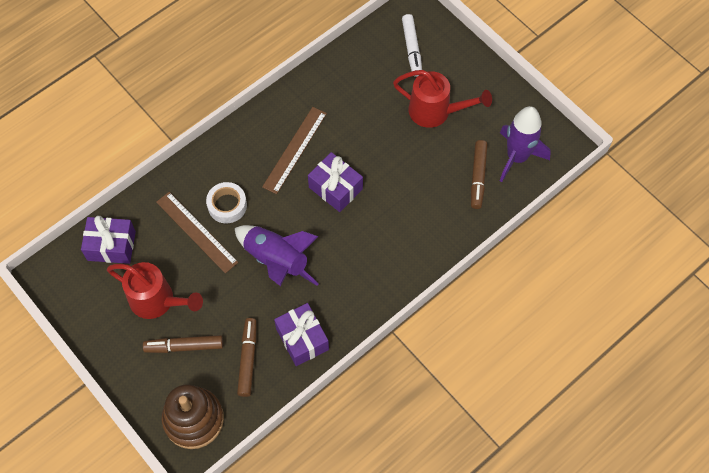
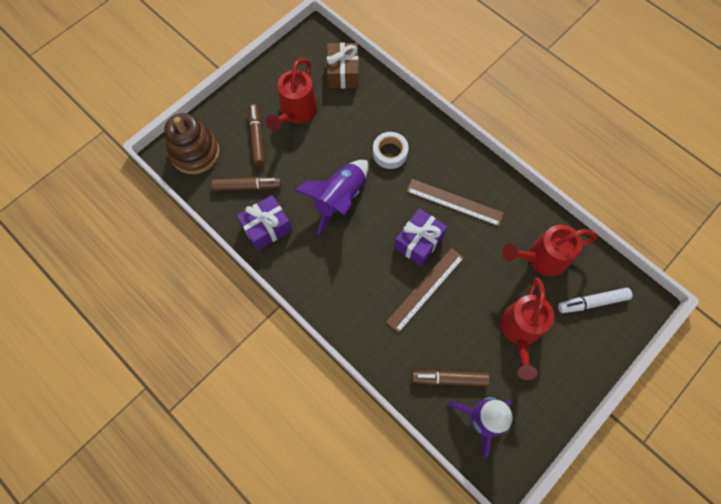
camera: 85 degrees right, 5 degrees up
(111, 246) = (343, 73): purple gift -> brown gift
(196, 232) = (361, 132): brown ruler -> brown ruler (425, 289)
(364, 82) = (541, 258): none -> red watering can

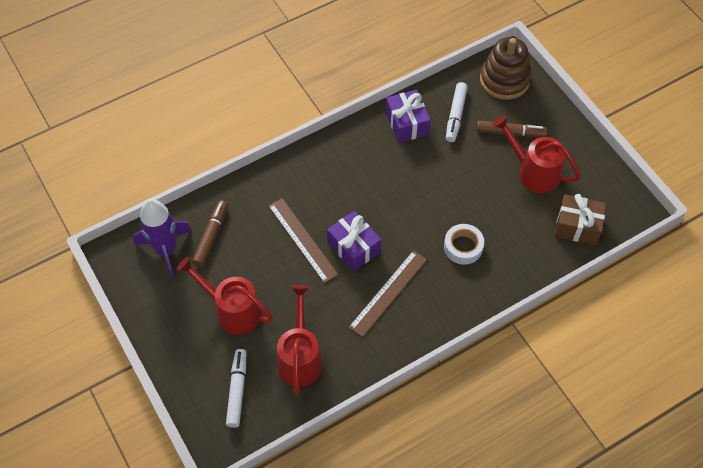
camera: 105 degrees right, 10 degrees down
(247, 186) = (455, 115): brown marker -> white marker
(339, 199) = (421, 189): purple rocket -> none

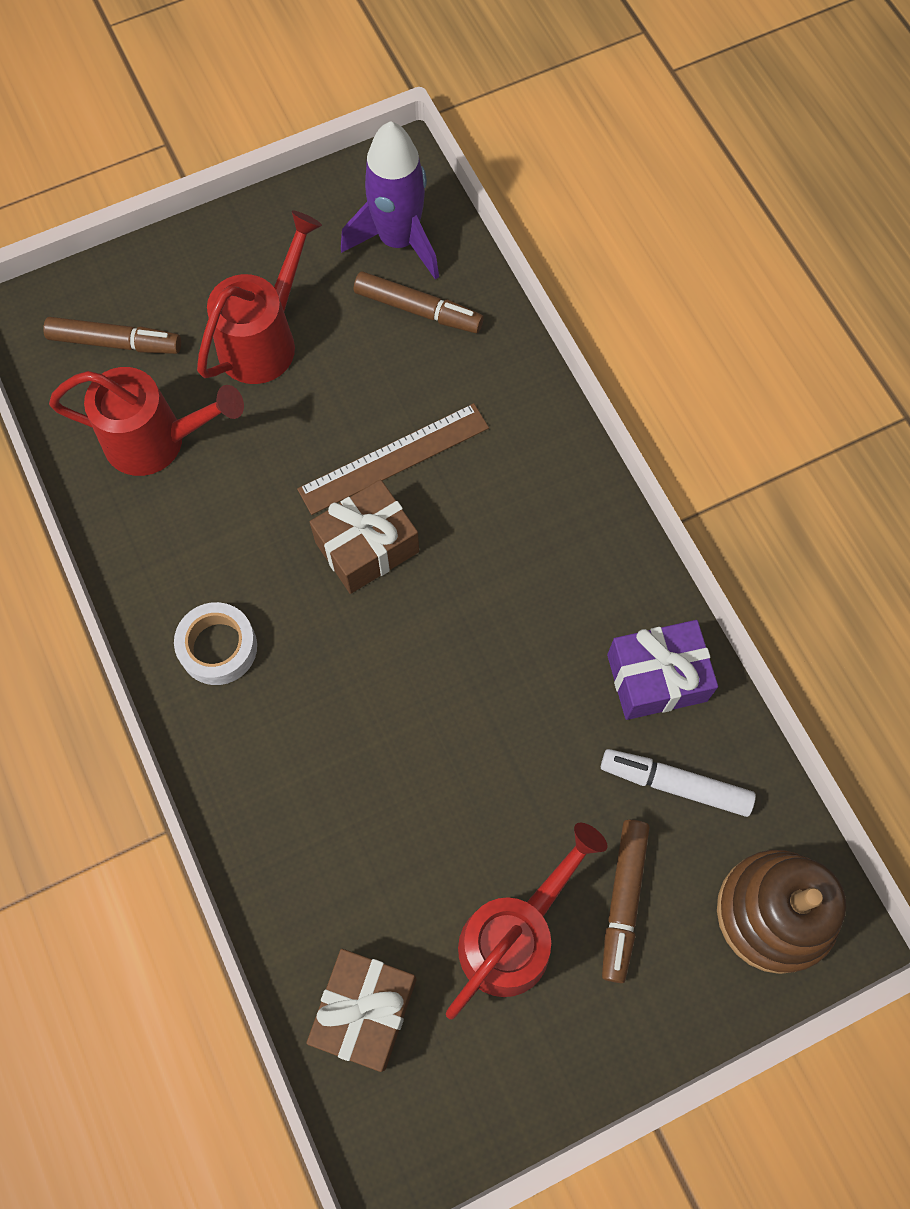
camera: 95 degrees right, 10 degrees up
(237, 390) = (115, 342): white marker -> brown marker
(353, 247) = (367, 547): purple gift -> brown gift
(388, 293) = (260, 600): brown ruler -> none
(463, 247) = (342, 754): white tape -> white tape (218, 647)

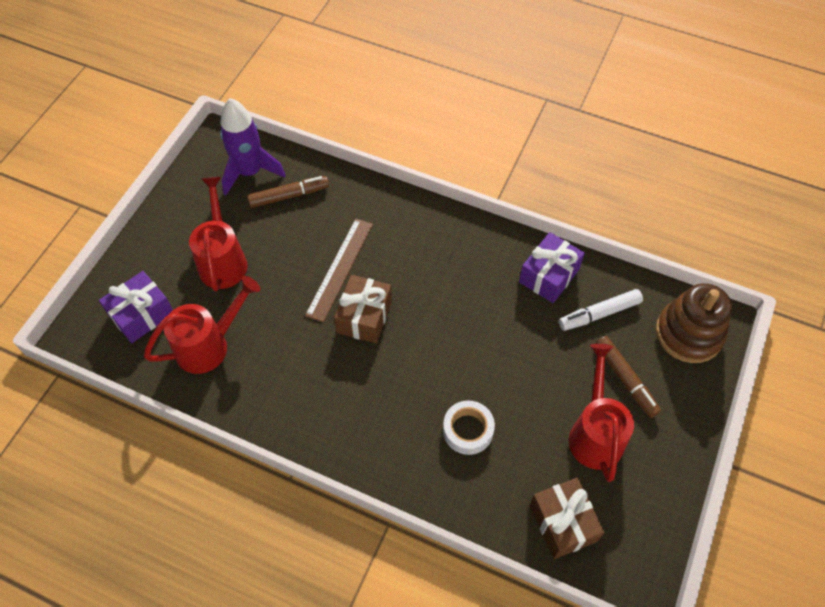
camera: 40 degrees left, 10 degrees down
(115, 342) = (142, 314): brown marker -> purple gift
(218, 647) = (334, 417): white tape -> white tape (468, 430)

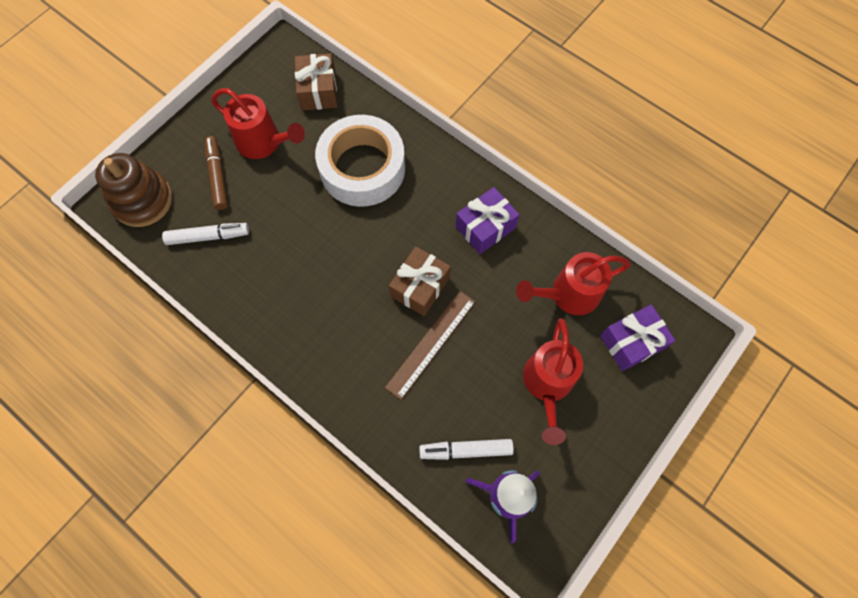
camera: 165 degrees left, 10 degrees up
(289, 196) = (466, 450): brown marker -> white marker
(468, 430) = (362, 168): white tape -> white tape, size x2.04
(549, 276) = (234, 284): purple gift -> purple gift (485, 227)
(595, 433) = (264, 143): red watering can -> red watering can turned 75 degrees counterclockwise

